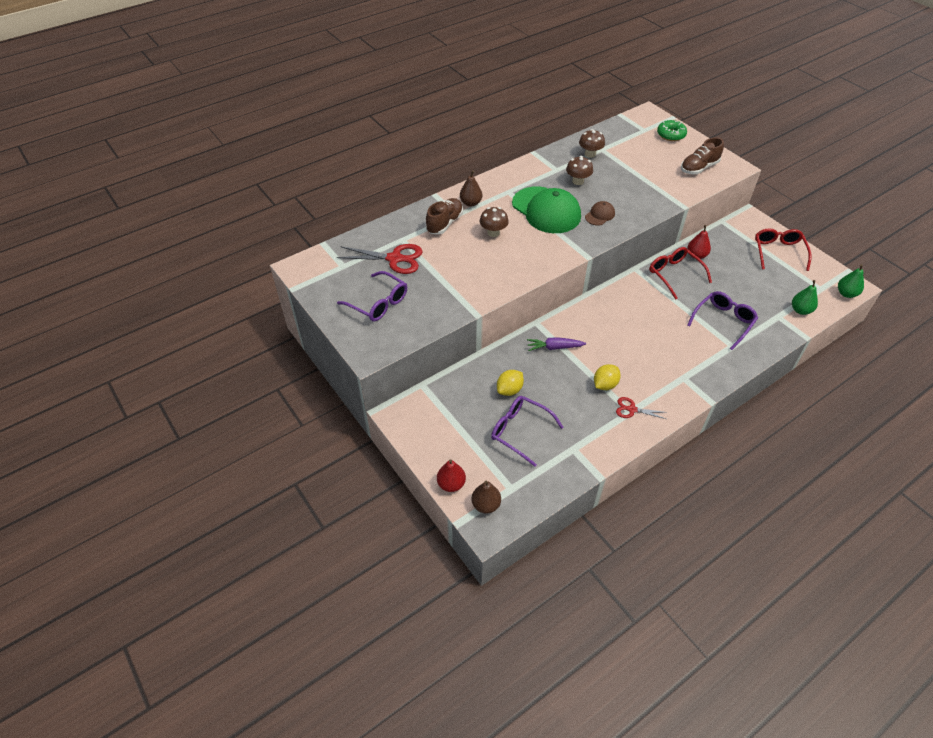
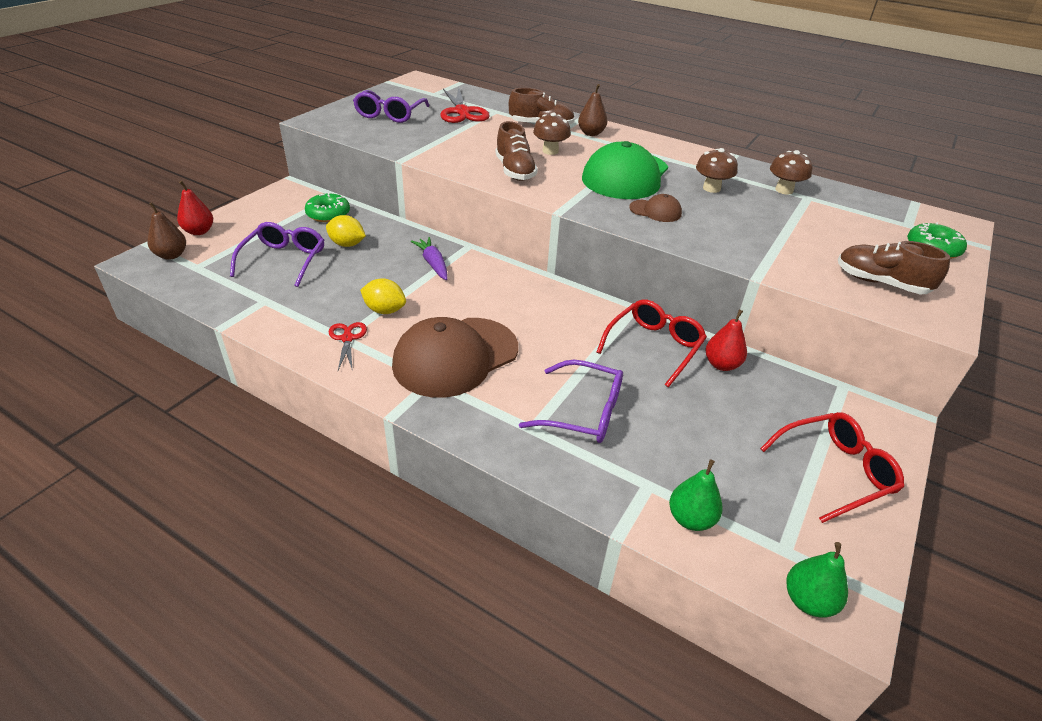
camera: 65 degrees right, 10 degrees down
(455, 394) = (328, 214): none -> green donut
(520, 259) = (515, 171): none -> brown shoe
(664, 361) = (455, 357): none -> brown cap

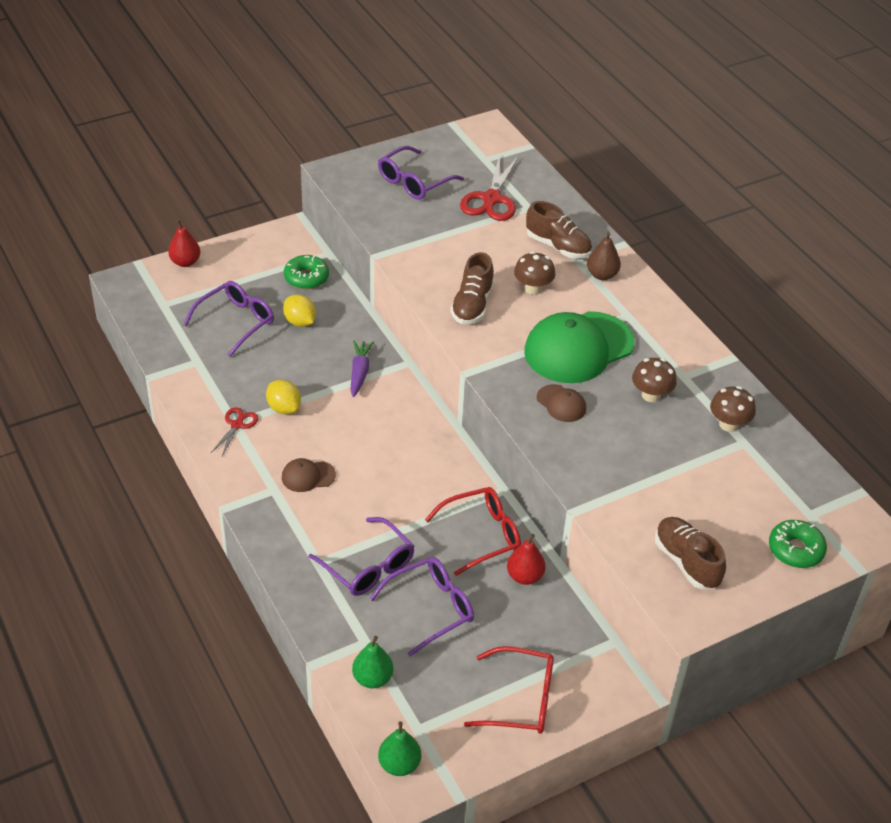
camera: 30 degrees right, 5 degrees up
(171, 255) = (150, 283): brown pear -> none
(455, 357) = (308, 476): brown cap -> brown cap, size x0.45
(675, 425) = (431, 608): none -> purple glasses

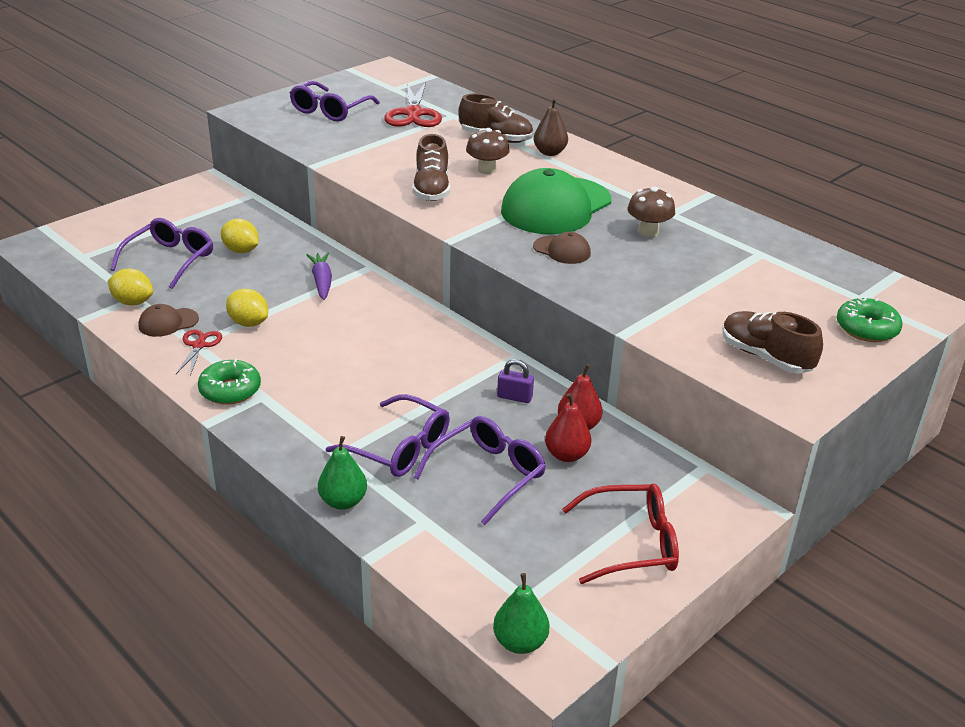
camera: 15 degrees left, 10 degrees down
(185, 262) = (98, 220): red pear -> red pear (566, 455)
(194, 366) = (133, 302): none -> yellow lemon
(306, 278) = (236, 216): green donut -> green donut (230, 390)
(308, 476) = (297, 377): brown cap -> brown cap (168, 322)
(372, 678) = (449, 557): green pear -> green pear (343, 501)
(482, 535) = (514, 397): red glasses -> purple padlock
(728, 424) = (737, 242): brown mushroom -> none

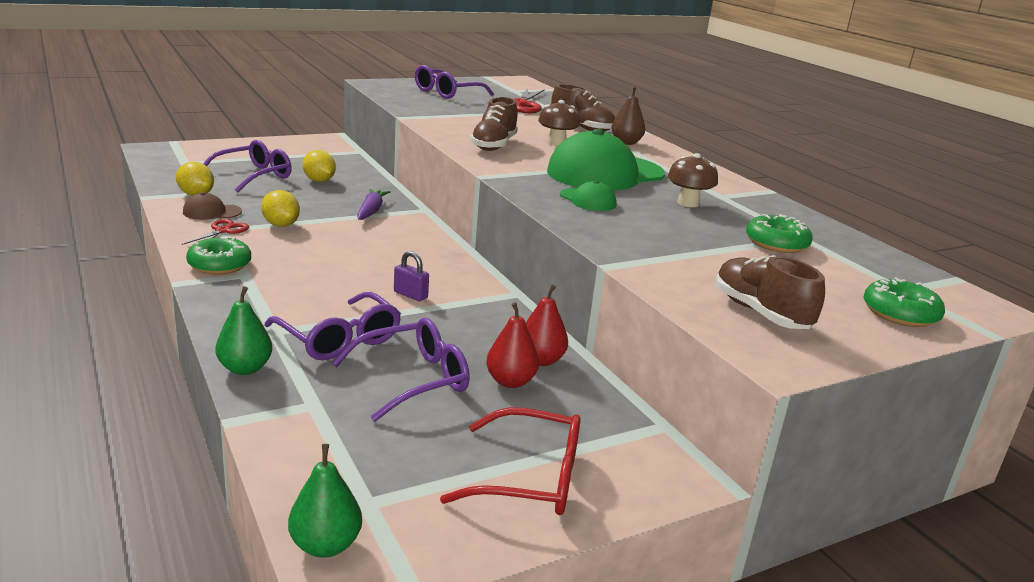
camera: 15 degrees right, 10 degrees down
(514, 397) = (489, 324): purple padlock -> purple padlock (410, 295)
(562, 250) = (588, 200): brown cap -> green cap
(743, 268) = (776, 243): none -> green donut

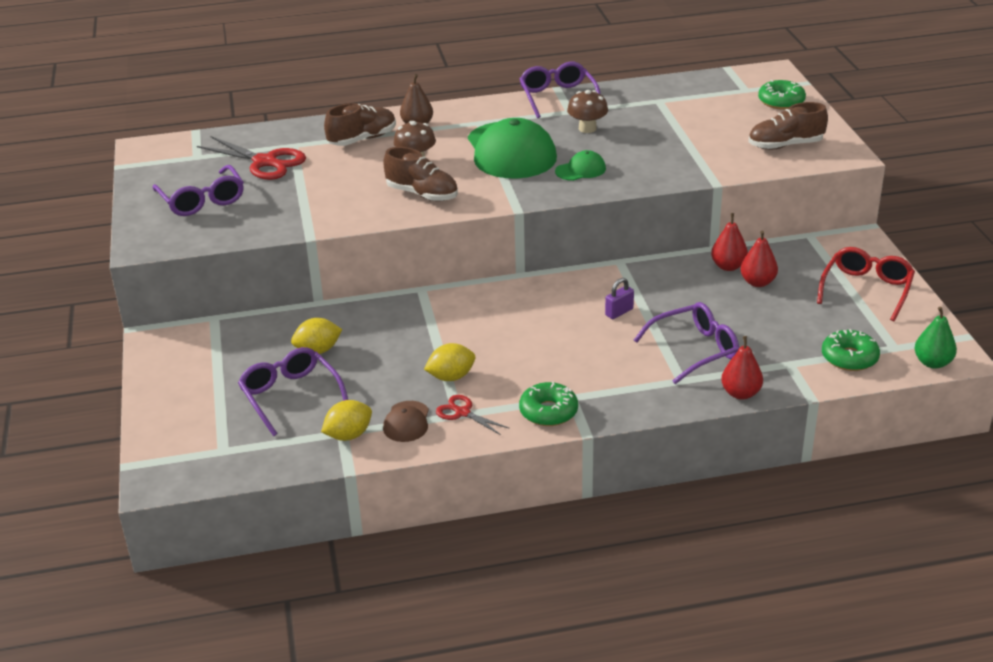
camera: 70 degrees left, 10 degrees up
(245, 368) = (740, 393): green pear -> red pear
(371, 211) = (420, 321): purple carrot -> none
(413, 379) = (755, 321): purple glasses -> purple glasses (557, 97)
(776, 243) = (671, 113): green donut -> green donut (849, 358)

